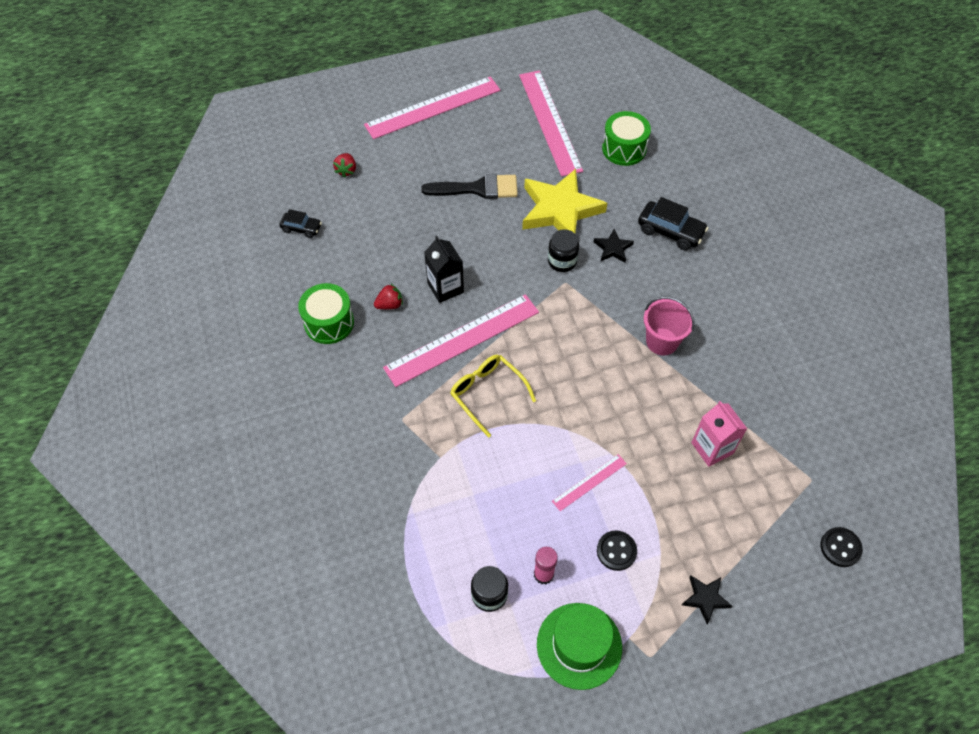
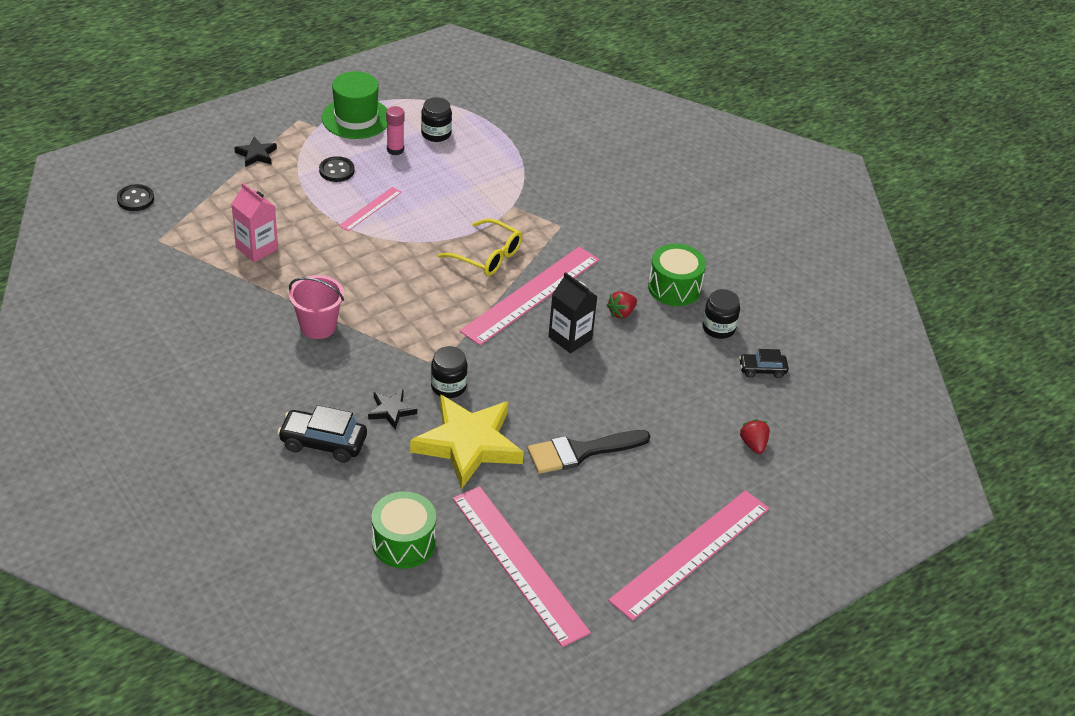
camera: 160 degrees right, 15 degrees down
(314, 273) = (718, 328): none -> black jar

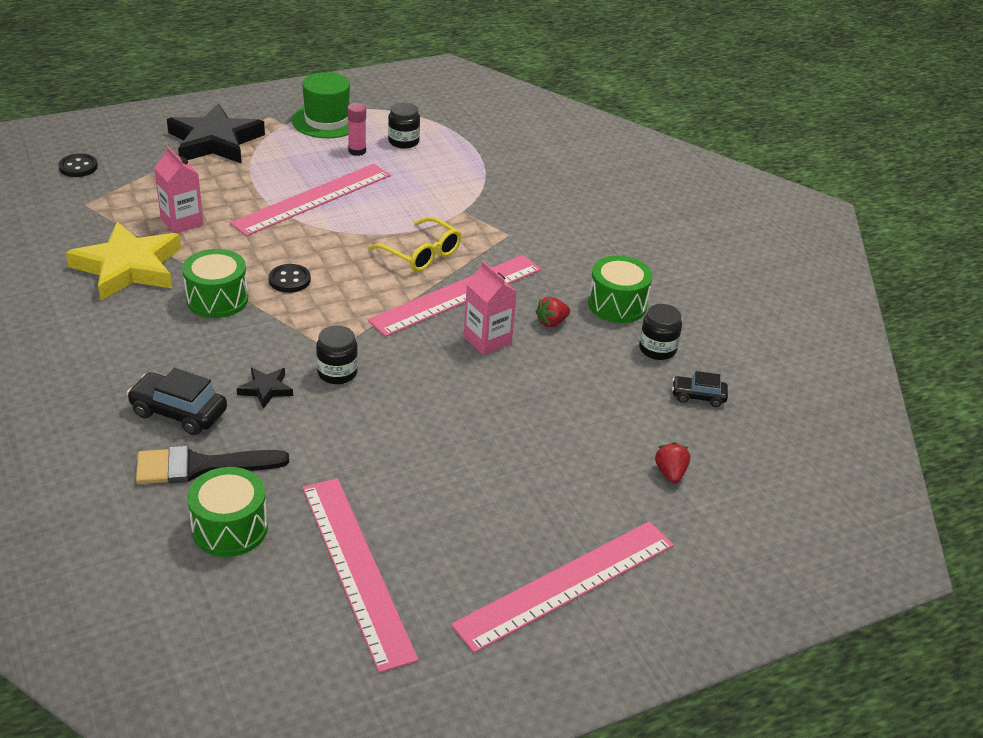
camera: 10 degrees right, 5 degrees down
(256, 154) = (215, 141): black star -> black star, size x2.25
(318, 326) = (217, 299): pink bucket -> green drum
(336, 170) = (290, 163): black button -> black button (289, 280)
(370, 209) = (313, 199): pink ruler -> pink ruler, size x2.10
(468, 444) = (339, 433): yellow star -> yellow star (128, 267)
(570, 338) = (487, 340): black carton -> pink carton
(580, 452) = (465, 456): black brush -> black brush (200, 466)

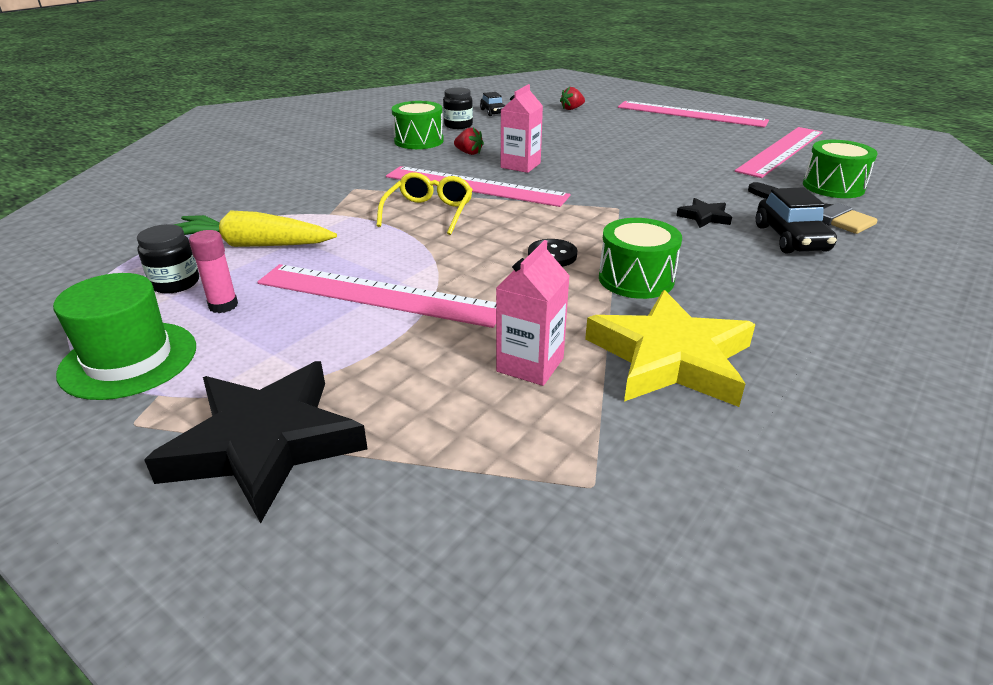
camera: 115 degrees left, 5 degrees down
(78, 167) = (490, 580): black button -> none
(337, 373) = (640, 199): black jar -> none
(435, 173) = (252, 245): none -> yellow carrot

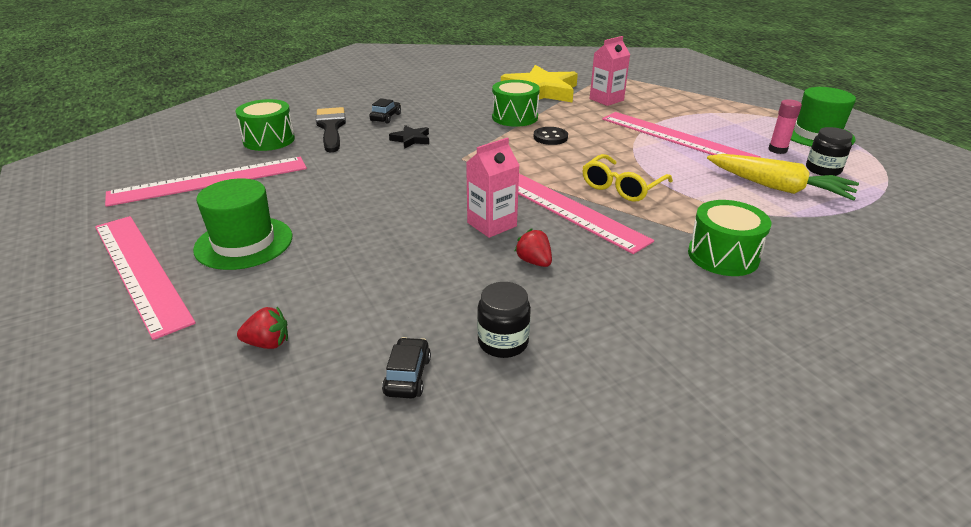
camera: 155 degrees left, 0 degrees up
(265, 443) = (729, 99): black star -> none
(419, 141) = (588, 310): green drum -> green drum (723, 256)
(666, 130) = (244, 243): none -> green hat
(791, 238) = (386, 117): black car -> black car, size x0.61

